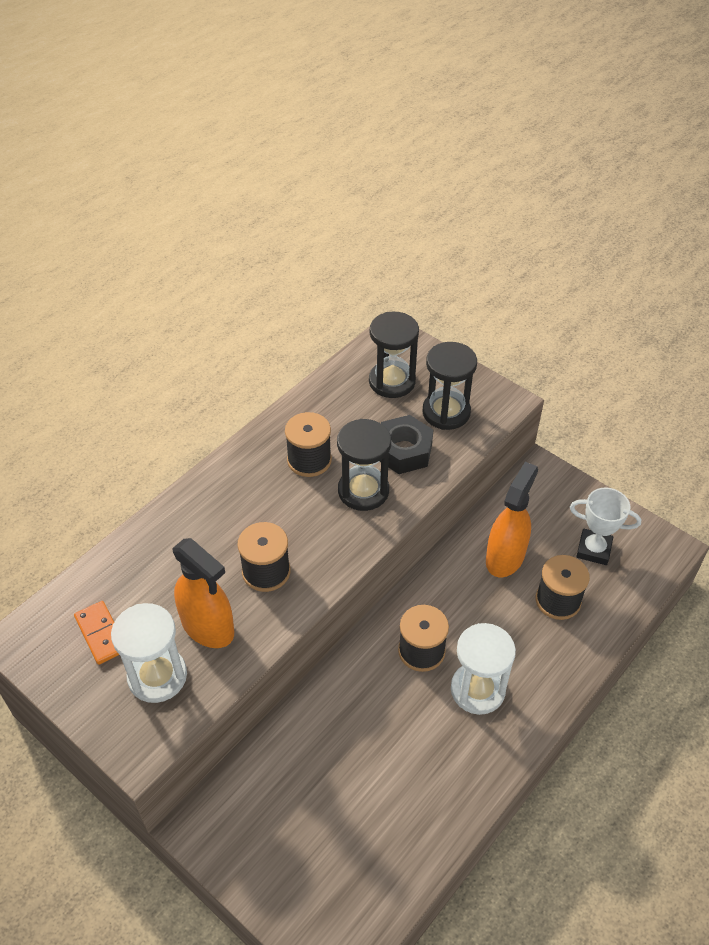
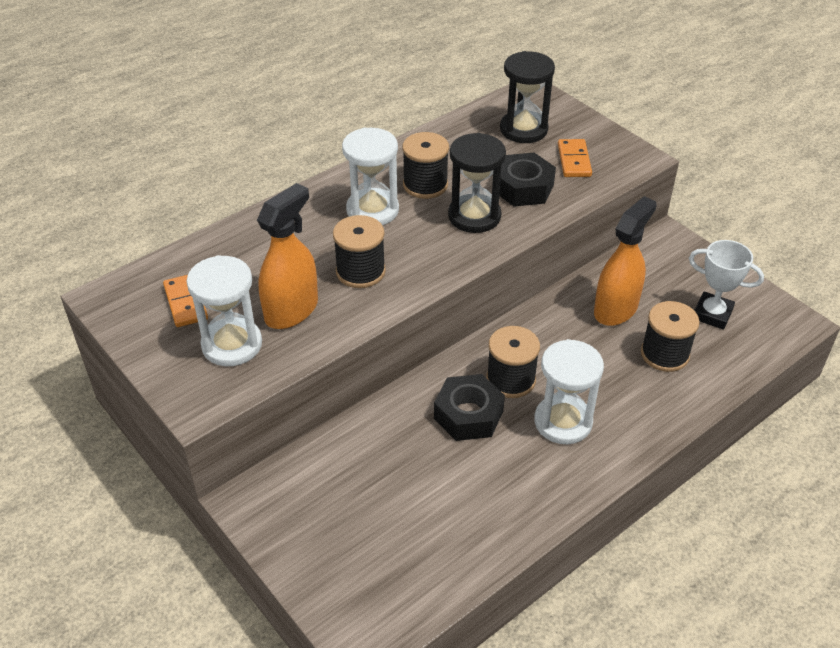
camera: 10 degrees right, 5 degrees down
(208, 627) = (292, 310): orange spray bottle -> orange spray bottle turned 105 degrees counterclockwise
(263, 497) = (372, 210): none -> white hourglass
(389, 696) = (468, 415): none -> black nut
(446, 412) = (574, 160): black hourglass -> orange domino

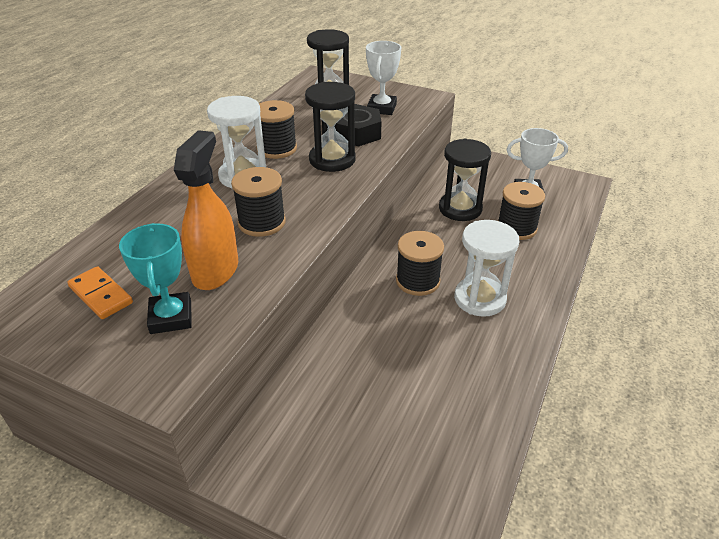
camera: 25 degrees left, 5 degrees down
(232, 345) = (171, 317): white hourglass -> turquoise trophy
(468, 415) = (402, 319): black nut -> none
(574, 160) = (381, 108): orange domino -> white trophy
(616, 309) = (460, 209): orange spray bottle -> black hourglass

